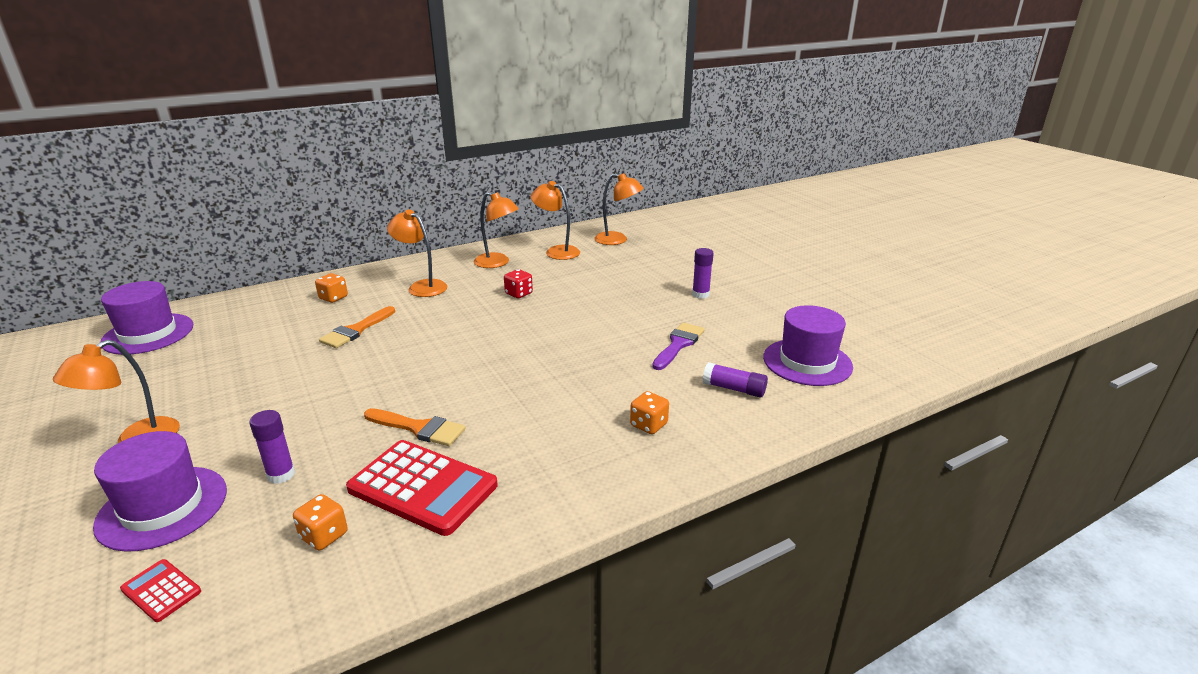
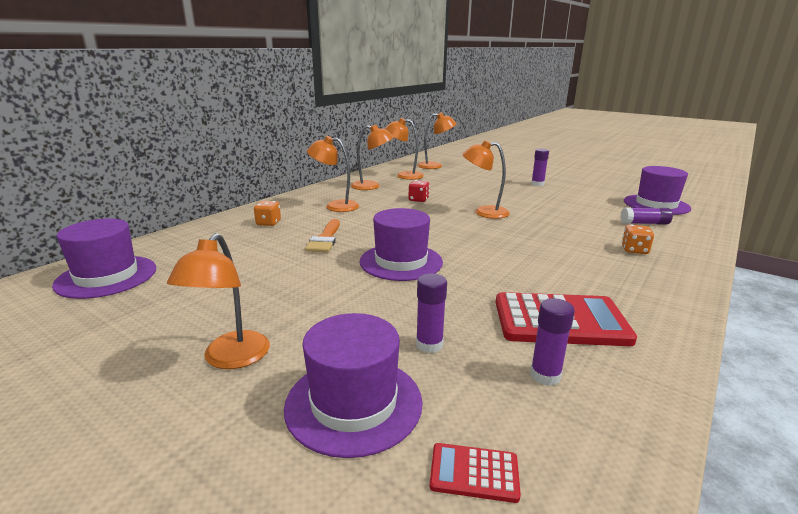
camera: 25 degrees left, 5 degrees down
(324, 536) = (545, 375): orange dice -> purple glue stick
(383, 376) = (401, 262): none -> purple hat
(419, 428) = (488, 286): orange brush -> none
(563, 328) = (484, 212): none -> orange lamp
(678, 344) = (572, 208): purple brush -> none

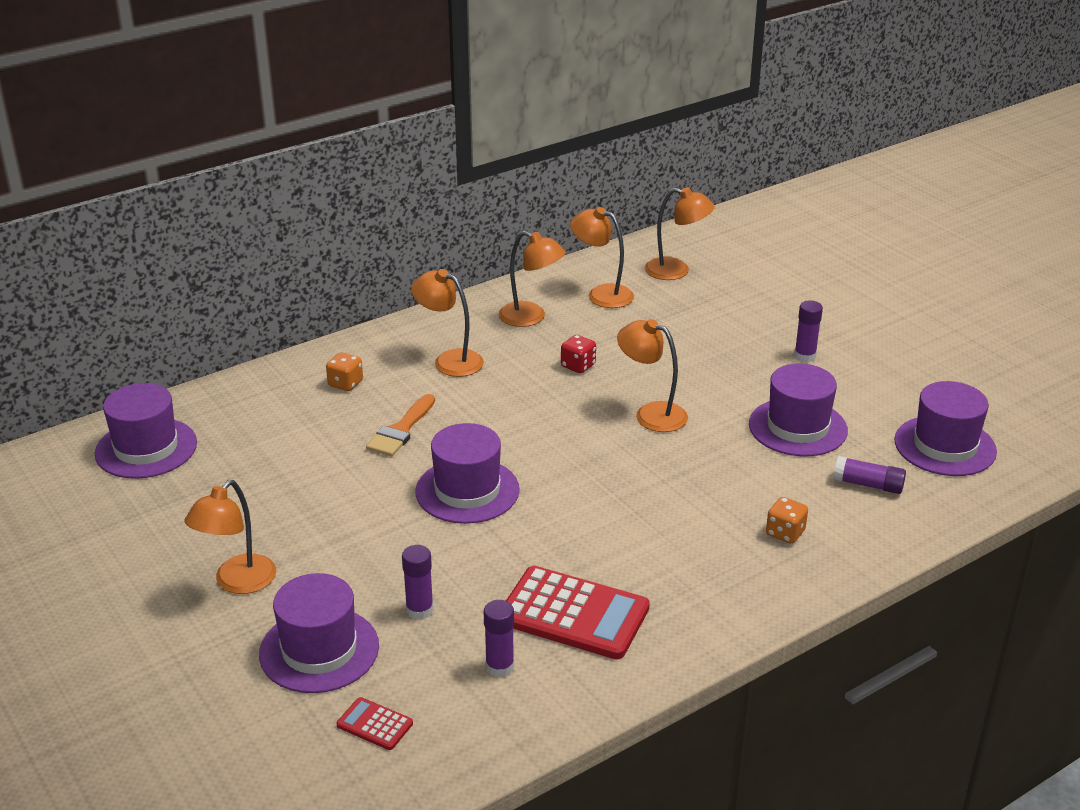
camera: 20 degrees right, 10 degrees up
(572, 207) = (797, 427): none -> purple hat

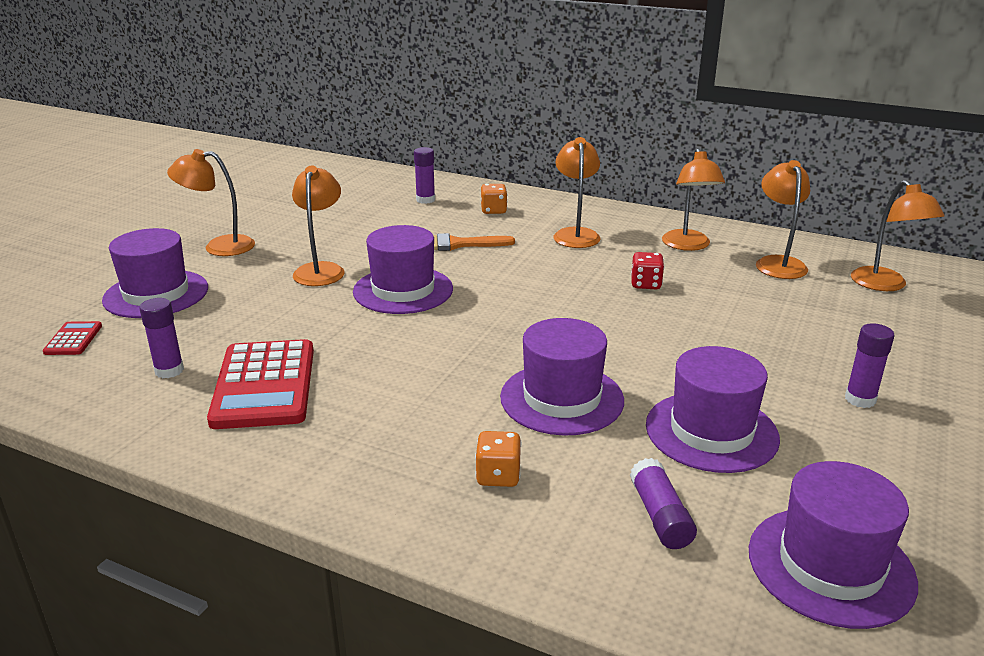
camera: 60 degrees right, 5 degrees down
(146, 448) = (346, 181): purple hat -> purple hat (562, 398)
(419, 610) = (227, 316): purple glue stick -> purple glue stick (425, 200)
(651, 414) = (618, 339): orange lamp -> orange lamp (321, 270)

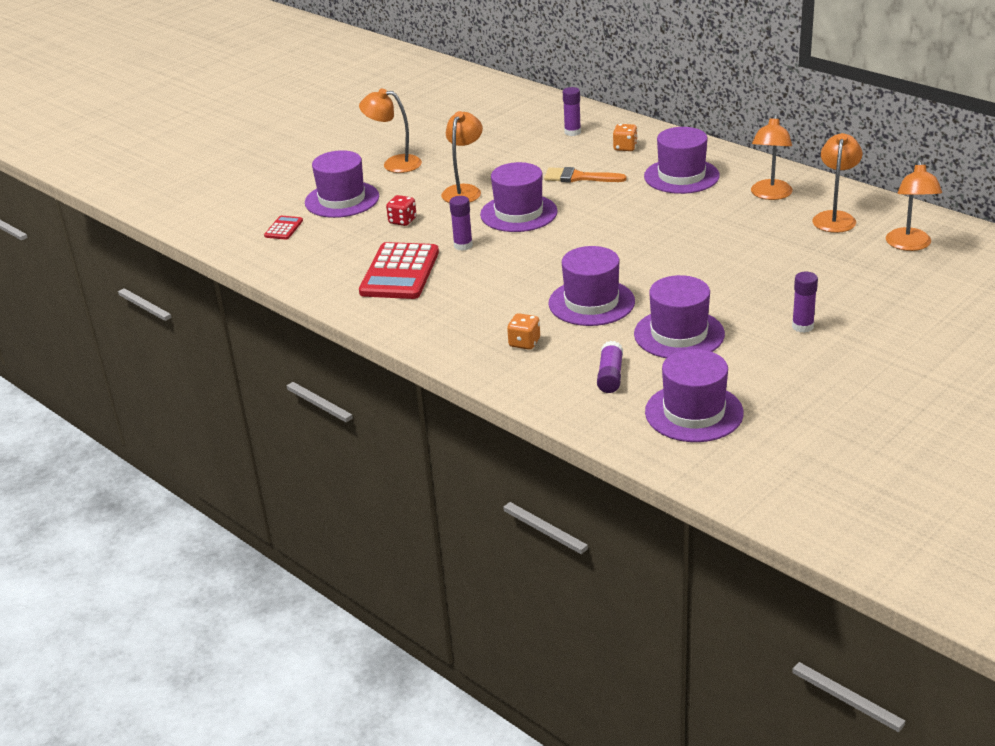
camera: 20 degrees right, 5 degrees up
(169, 370) = (341, 256): purple glue stick -> purple glue stick (463, 245)
(575, 234) = (681, 176): orange lamp -> purple hat
(646, 284) = (709, 226): red dice -> red dice (402, 221)

